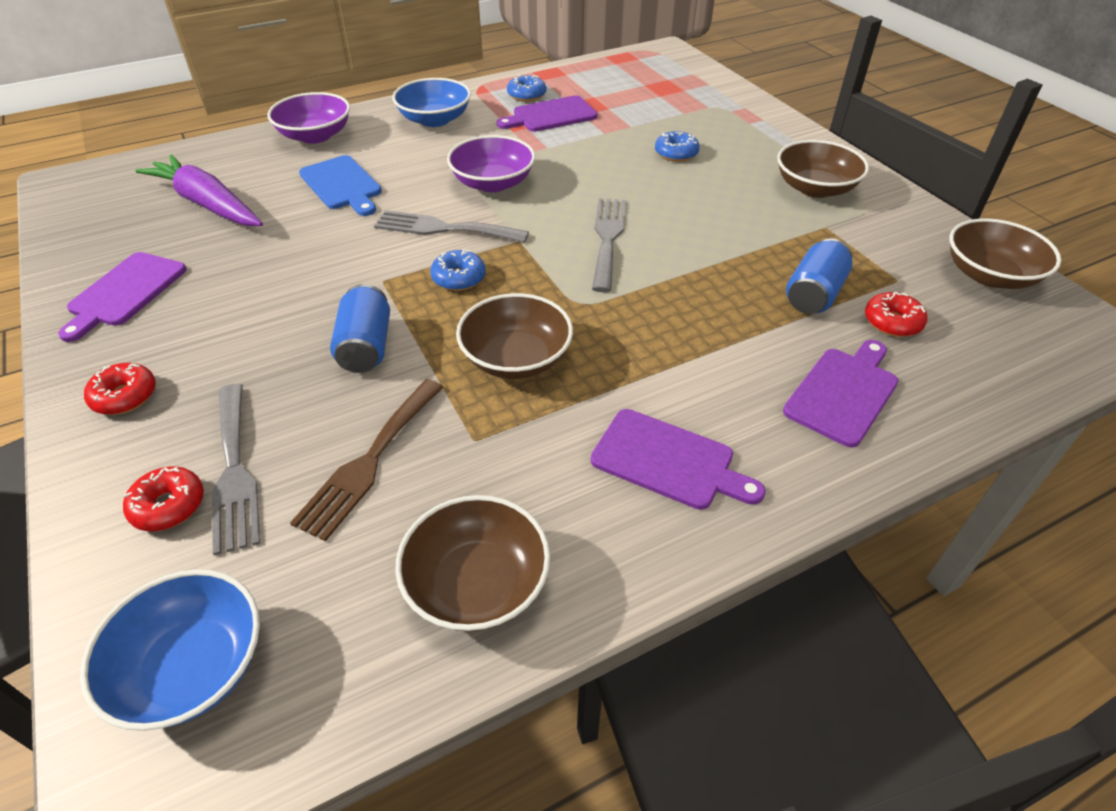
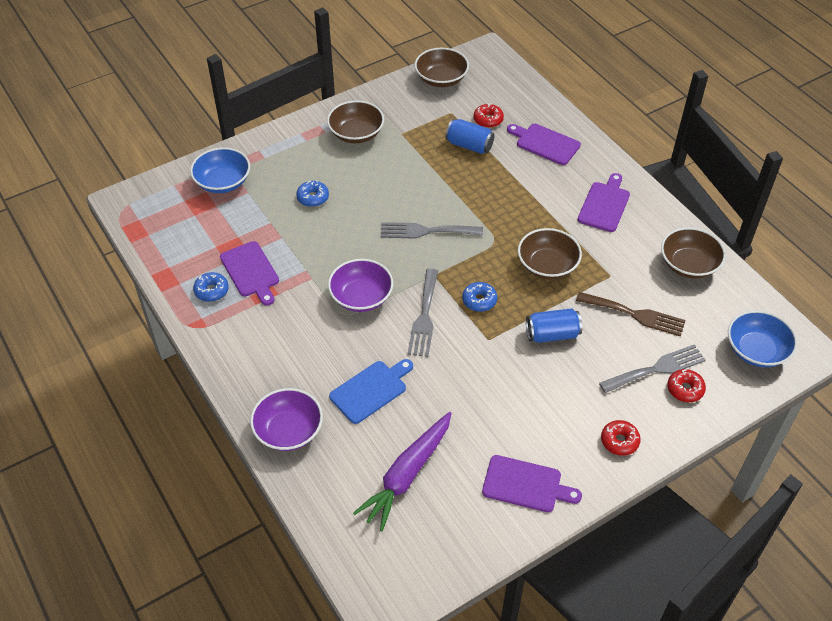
camera: 95 degrees left, 5 degrees up
(434, 120) = (258, 349): blue bowl -> blue bowl (223, 182)

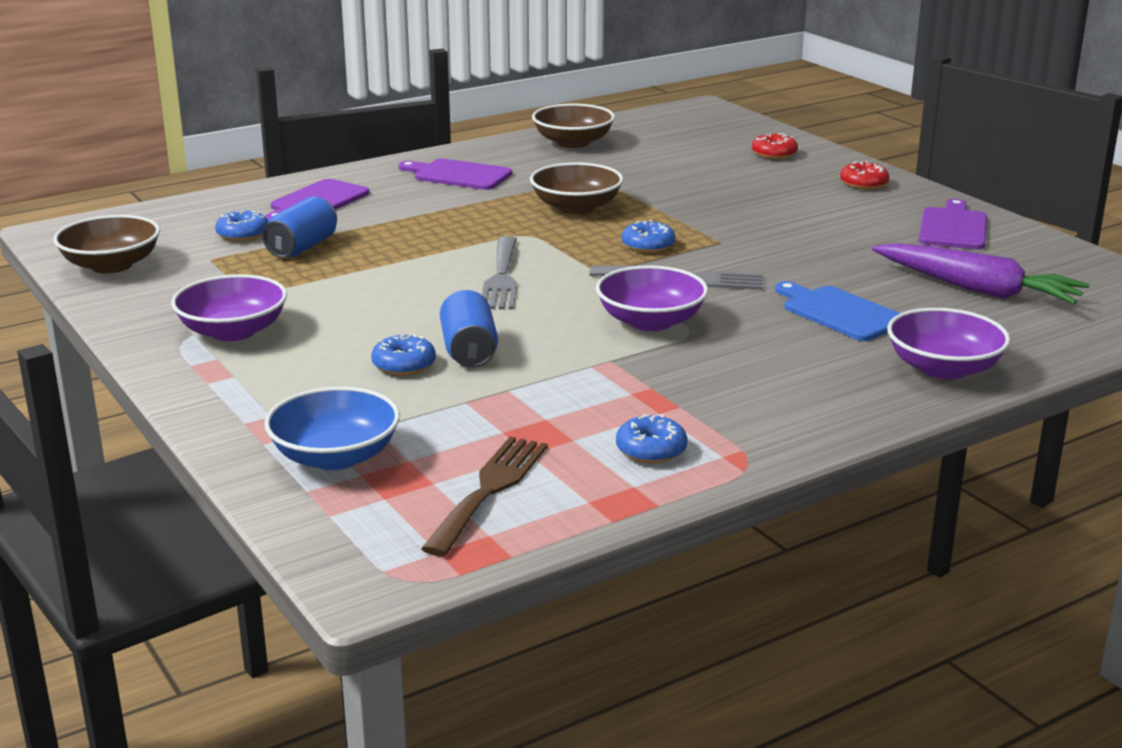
camera: 90 degrees left, 25 degrees down
(250, 271) = (598, 414): purple cutting board -> none
(356, 133) = (233, 331): brown bowl -> purple bowl
(488, 120) = (243, 234): red donut -> blue donut
(552, 334) = (703, 208): blue can -> blue can (469, 351)
(635, 314) = (661, 169): brown fork -> brown fork (489, 490)
(656, 369) = (747, 164): grey fork -> none
(756, 350) = (706, 124): blue bowl -> none

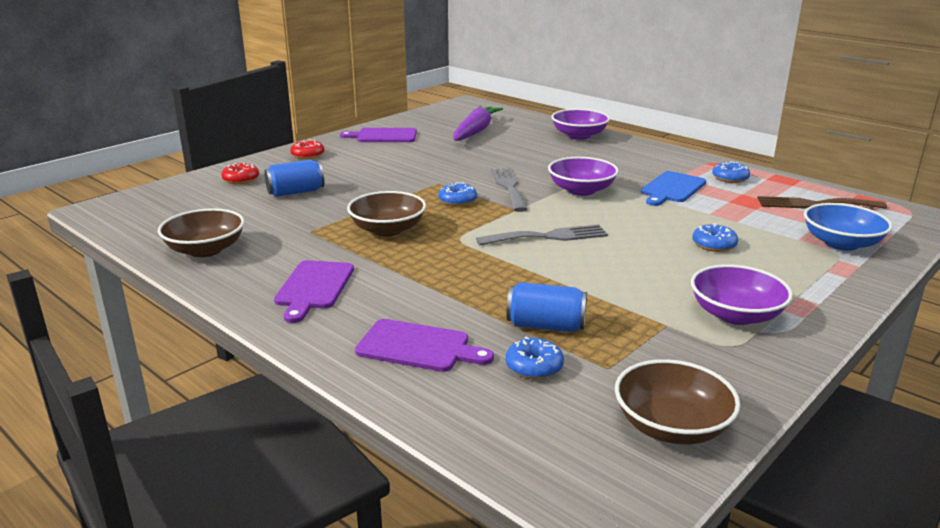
camera: 105 degrees left, 0 degrees up
(469, 351) = (673, 230): blue can -> blue can (295, 192)
(840, 312) = (529, 153): blue cutting board -> blue cutting board (672, 188)

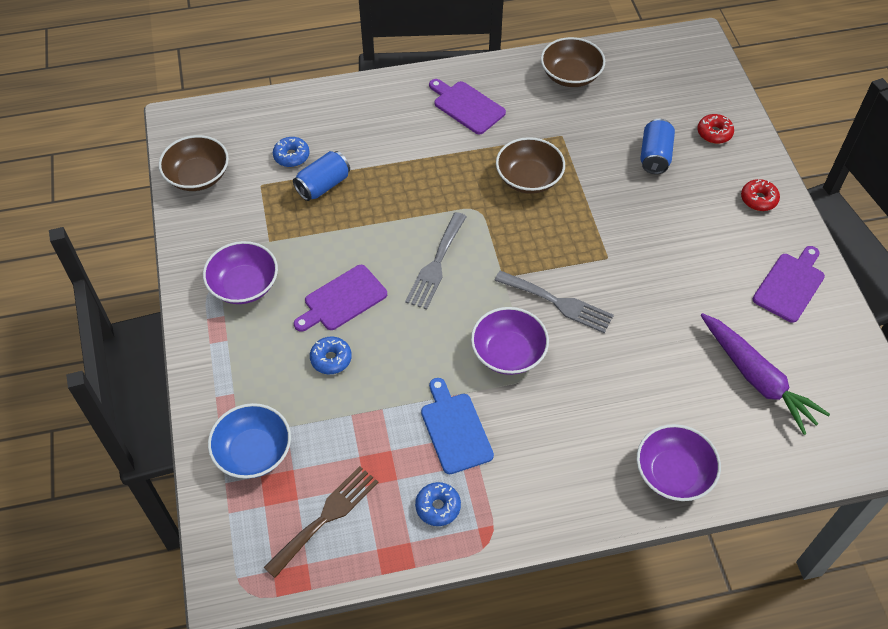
camera: 125 degrees right, 30 degrees up
(418, 347) = (355, 121): purple cutting board -> purple cutting board (342, 300)
(457, 201) = (554, 249): blue donut -> none

